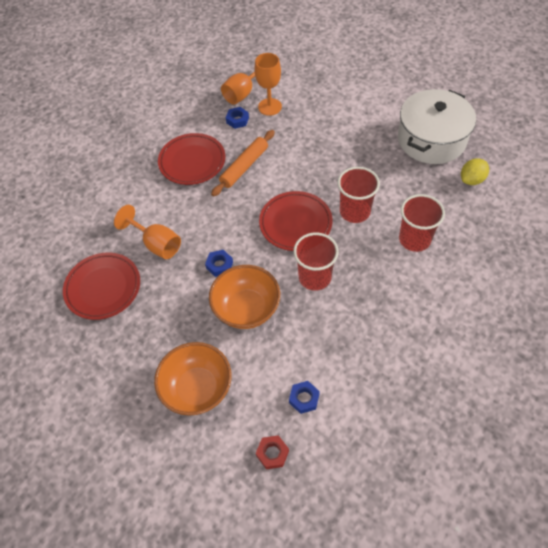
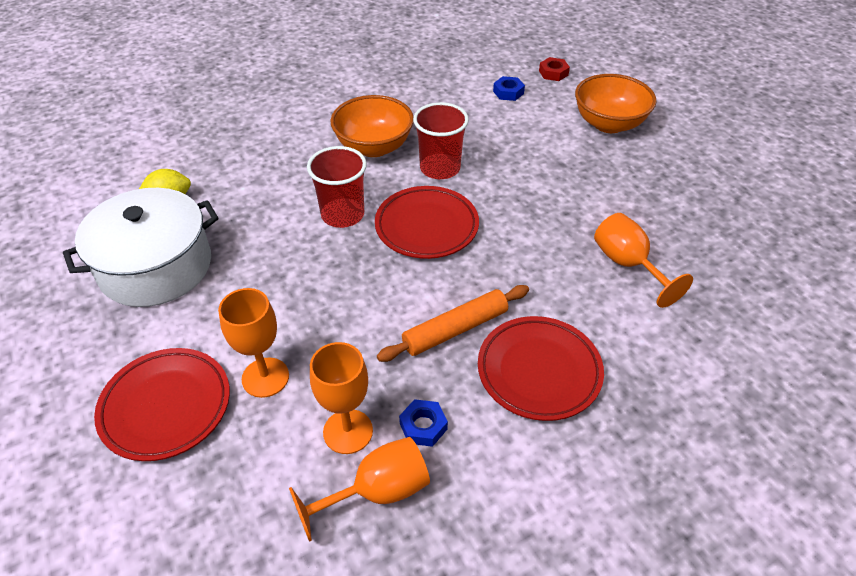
camera: 160 degrees left, 10 degrees down
(103, 288) = (710, 237): red plate -> red plate (166, 407)
(219, 265) = (548, 214): blue nut -> none
(246, 309) = (532, 165): orange bowl -> orange bowl (374, 147)
(323, 112) = (265, 377): none -> orange goblet
(414, 239) = (301, 166): red cup -> none

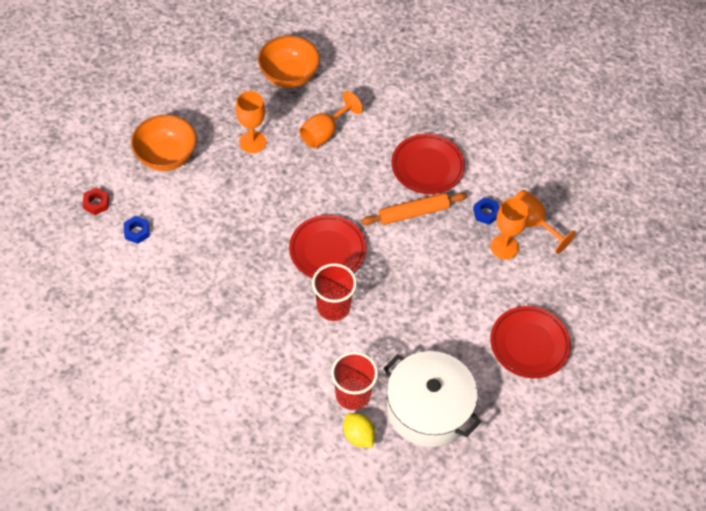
camera: 110 degrees left, 10 degrees up
(265, 377) = (488, 301): orange goblet -> orange goblet (252, 142)
(374, 147) = (245, 311): orange bowl -> orange bowl (289, 75)
(440, 168) = (258, 258): red cup -> red cup (353, 395)
(455, 329) = (413, 213): orange rolling pin -> orange rolling pin turned 60 degrees counterclockwise

